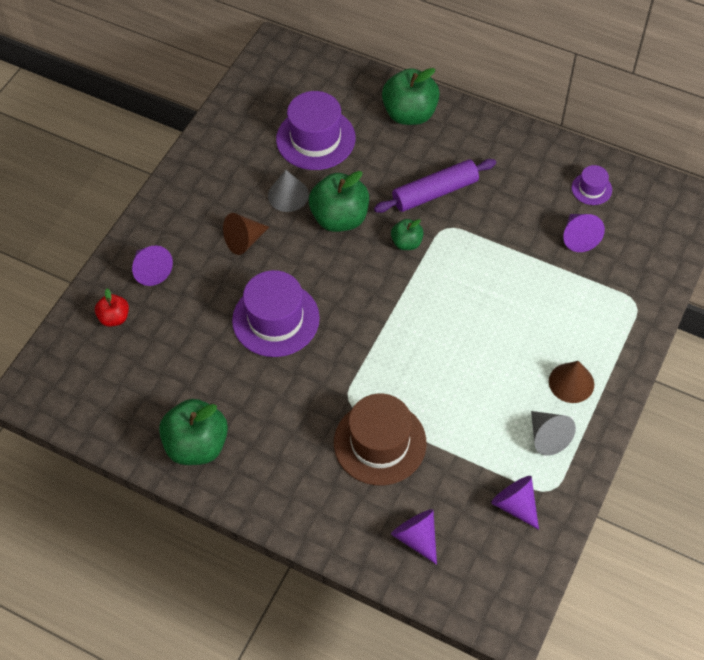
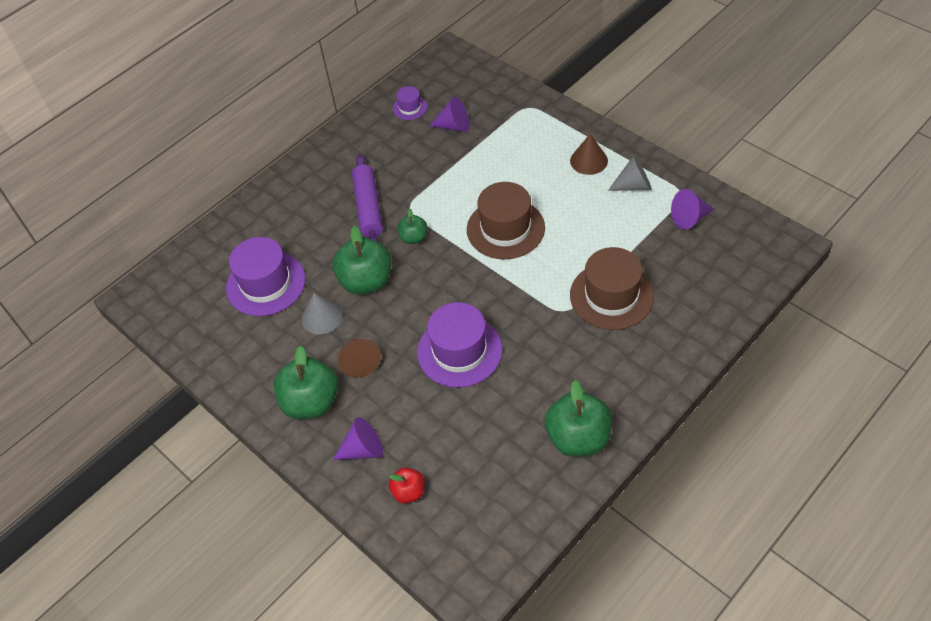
camera: 70 degrees left, 5 degrees down
(410, 114) = (273, 208): green apple -> green apple (311, 402)
(417, 537) = (706, 287): purple cone -> none
(443, 322) = (505, 229): none -> brown hat

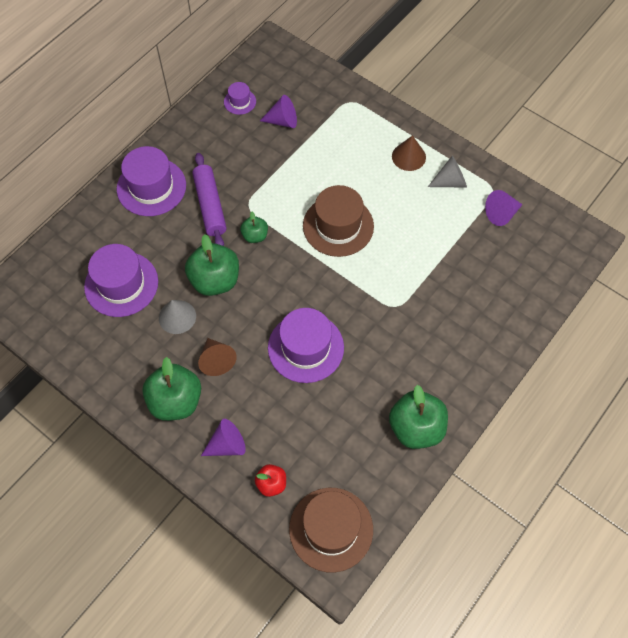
camera: 10 degrees left, 10 degrees up
(308, 189) = (151, 187): none -> purple hat
(611, 296) = (437, 291): brown hat -> brown hat (331, 529)

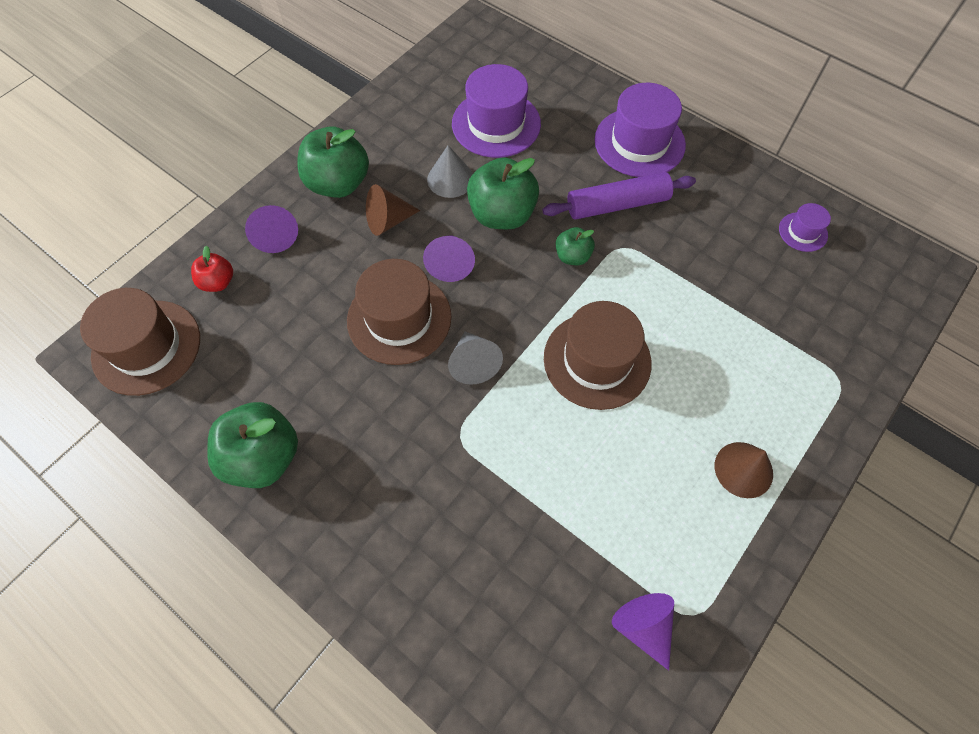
camera: 90 degrees right, 0 degrees up
(282, 121) = (779, 286): purple cone -> purple cone (450, 264)
(306, 347) = (399, 318): purple hat -> brown hat
(450, 182) = (701, 538): grey cone -> grey cone (473, 363)

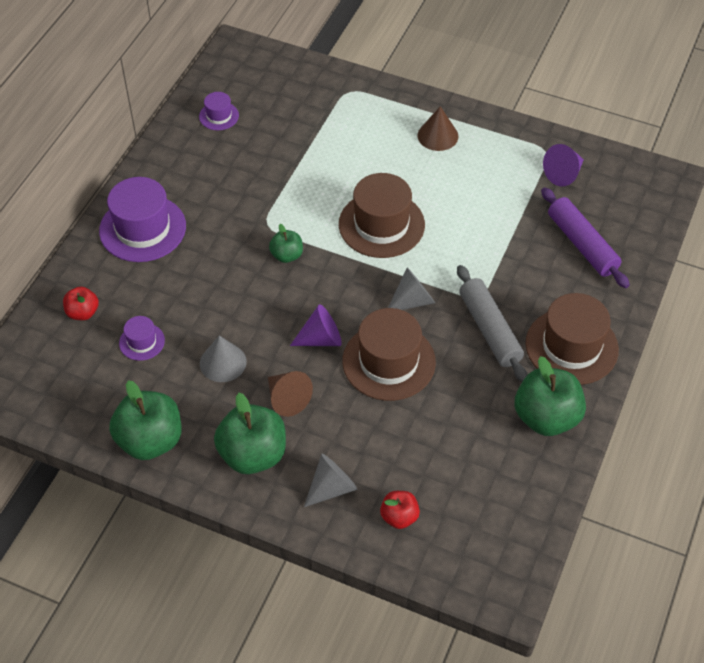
camera: 105 degrees left, 10 degrees down
(146, 347) = (486, 548): brown hat -> brown hat (571, 346)
(275, 236) = (332, 488): purple cone -> grey cone
(405, 434) = (490, 329): none -> grey rolling pin
(496, 124) = (142, 342): purple hat -> purple hat, size x0.49
(502, 215) = (255, 313): green apple -> green apple (150, 440)
(544, 88) = (83, 313): none -> red apple
(617, 204) = (221, 234): purple rolling pin -> purple rolling pin (582, 244)

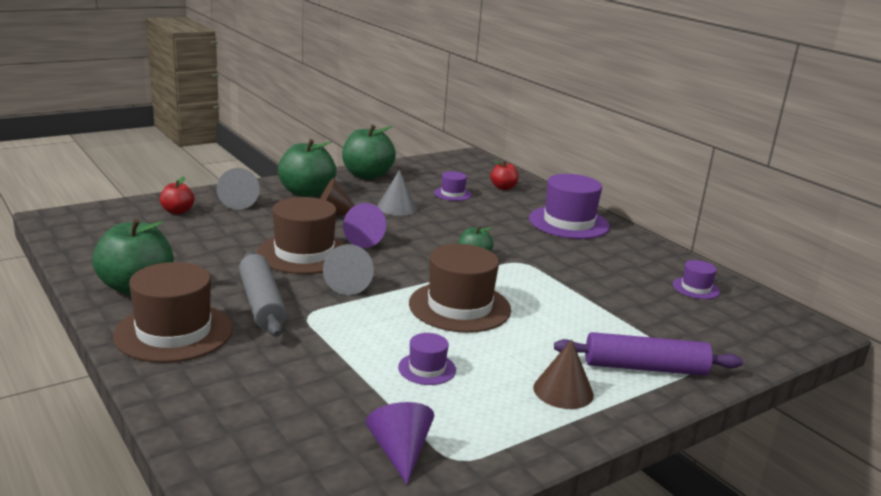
camera: 120 degrees right, 30 degrees down
(477, 202) = (427, 369): none -> purple hat
(490, 329) = (261, 303): grey rolling pin -> grey rolling pin turned 60 degrees clockwise
(582, 244) = (276, 405): purple rolling pin -> purple rolling pin (645, 367)

